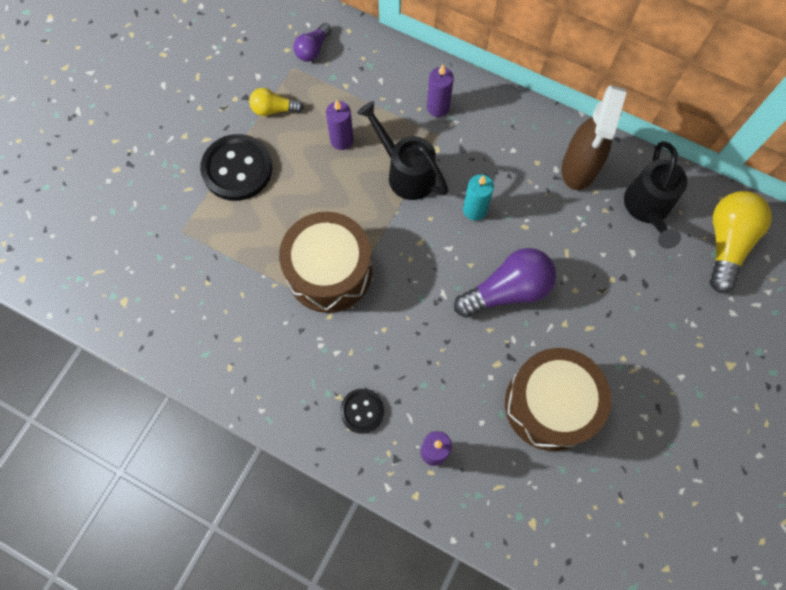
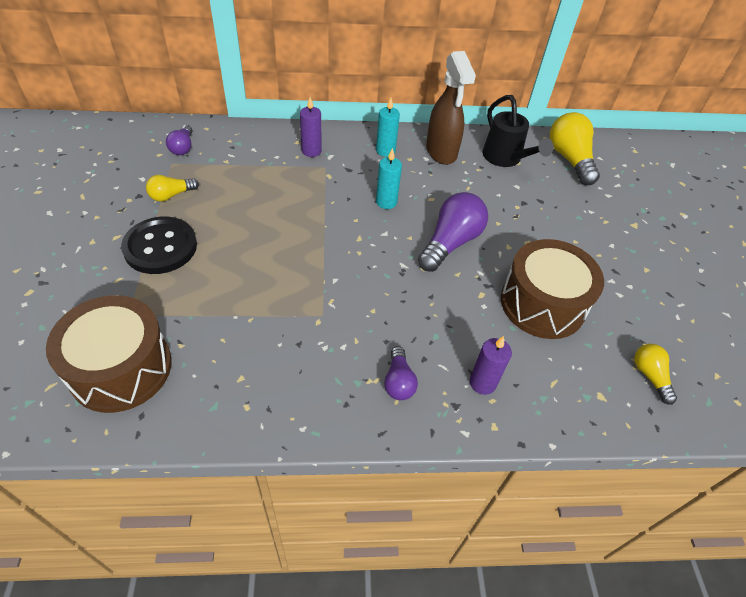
camera: 35 degrees left, 20 degrees down
(329, 271) = (295, 288): brown drum -> brown drum (121, 368)
(341, 140) = (246, 195): purple candle -> none
(362, 411) = (398, 381): black button -> purple light bulb
(406, 173) = (315, 198): black watering can -> none
(517, 140) = (385, 151): none -> turquoise candle
(596, 532) = (650, 376): none -> yellow light bulb

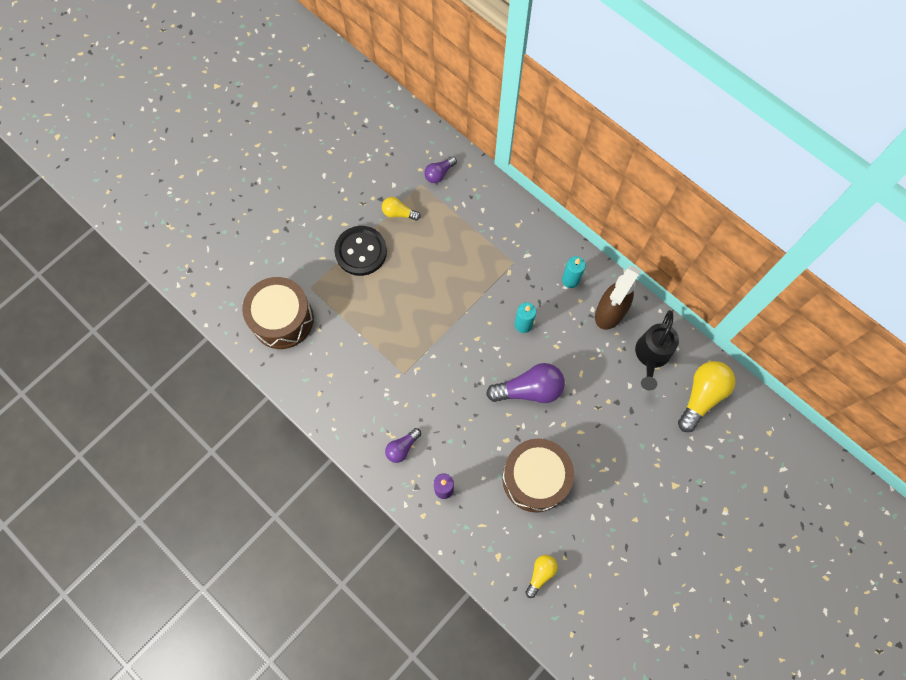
camera: 50 degrees right, 20 degrees up
(311, 151) = (519, 241): purple candle -> none

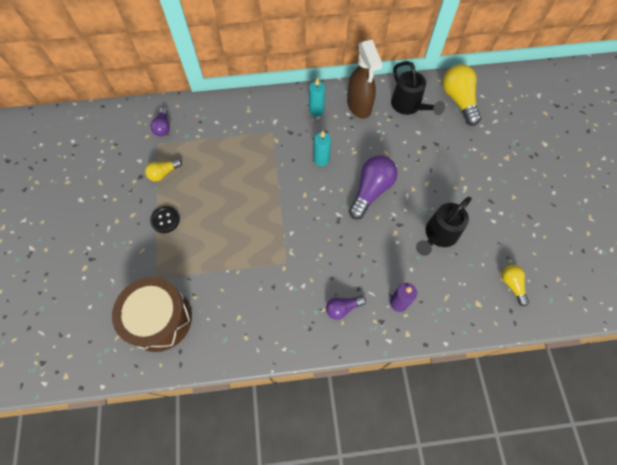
camera: 50 degrees left, 5 degrees down
(361, 251) = (165, 220): black button -> black button, size x0.57
(402, 448) = (342, 308): purple light bulb -> purple light bulb turned 75 degrees clockwise
(535, 478) = (438, 235): brown drum -> black watering can

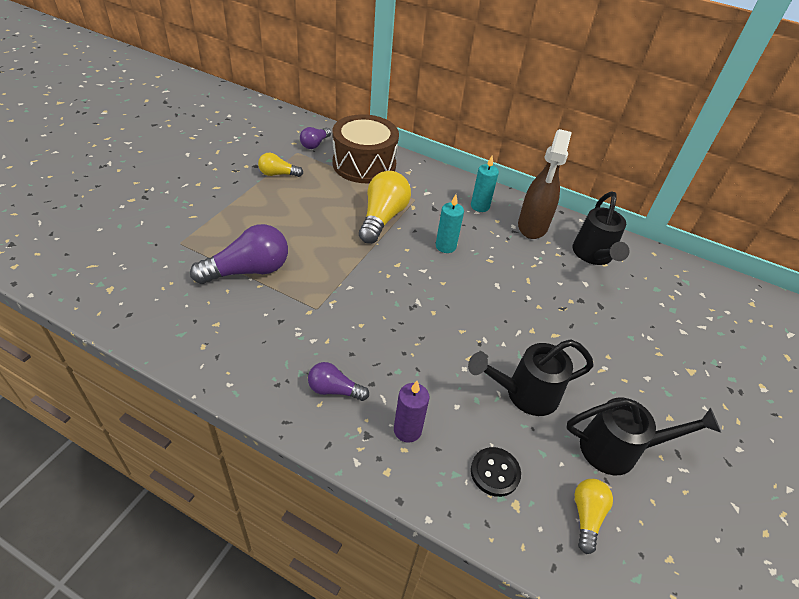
camera: 30 degrees right, 20 degrees down
(159, 319) = (143, 276): brown drum -> brown drum (364, 164)
(165, 220) = (239, 206): black button -> black button (495, 472)
(371, 191) = (477, 303): purple light bulb -> purple light bulb (248, 270)
(458, 100) = (665, 282): yellow light bulb -> yellow light bulb (382, 218)
(502, 235) = (618, 449): none -> black watering can

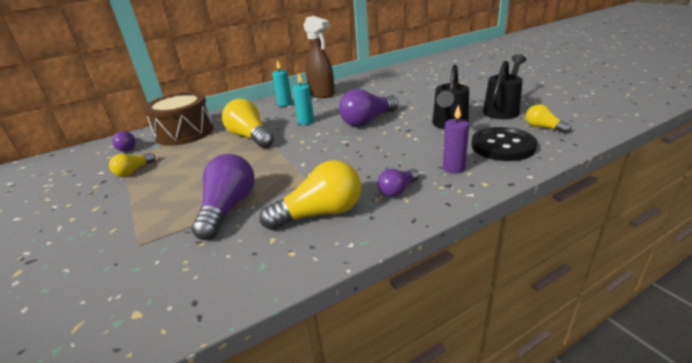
camera: 50 degrees left, 15 degrees down
(267, 341) = (320, 213): none -> yellow light bulb
(482, 303) = (367, 121): none -> purple light bulb
(495, 472) = (502, 146): black button -> black button, size x1.77
(593, 255) = (363, 85): black watering can -> none

